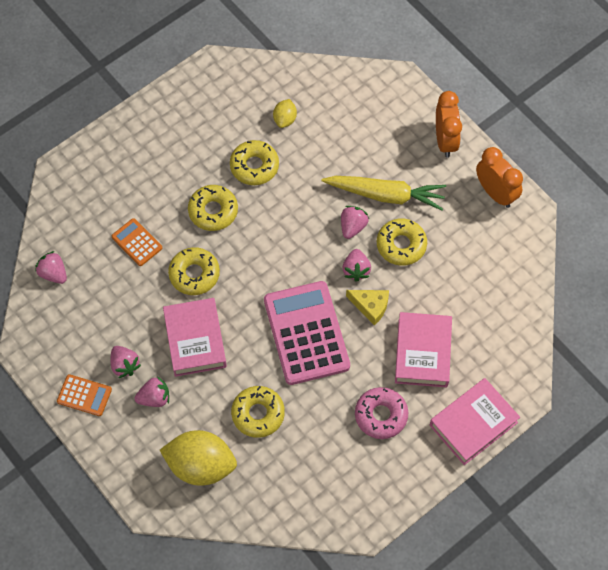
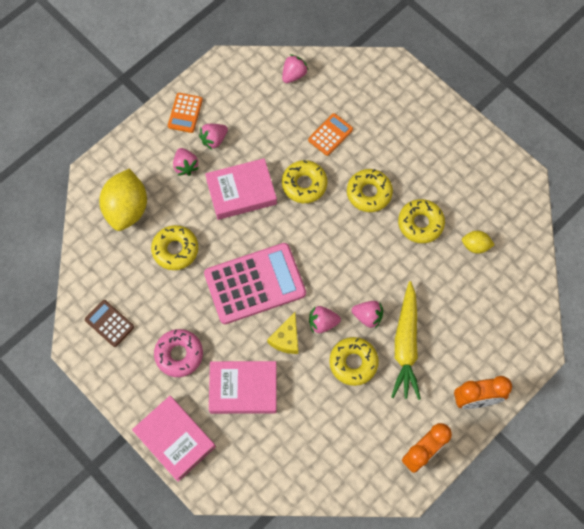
camera: 85 degrees right, 5 degrees up
(339, 488) = (109, 323): none -> brown calculator

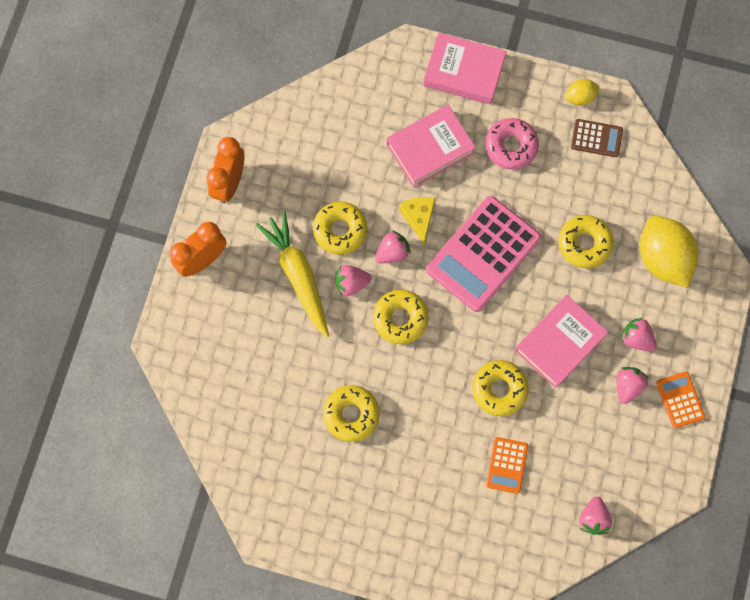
camera: 150 degrees right, 5 degrees up
(369, 193) = (425, 419): yellow donut -> yellow donut (400, 318)
(475, 246) = (280, 422): yellow lemon -> yellow lemon (580, 97)

